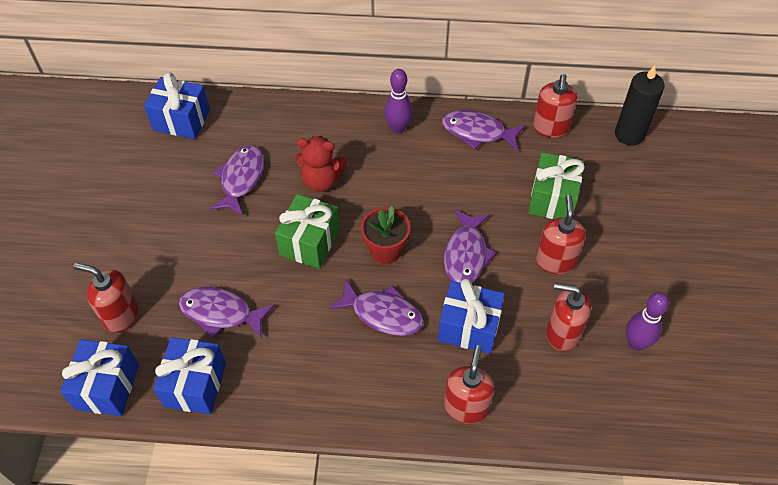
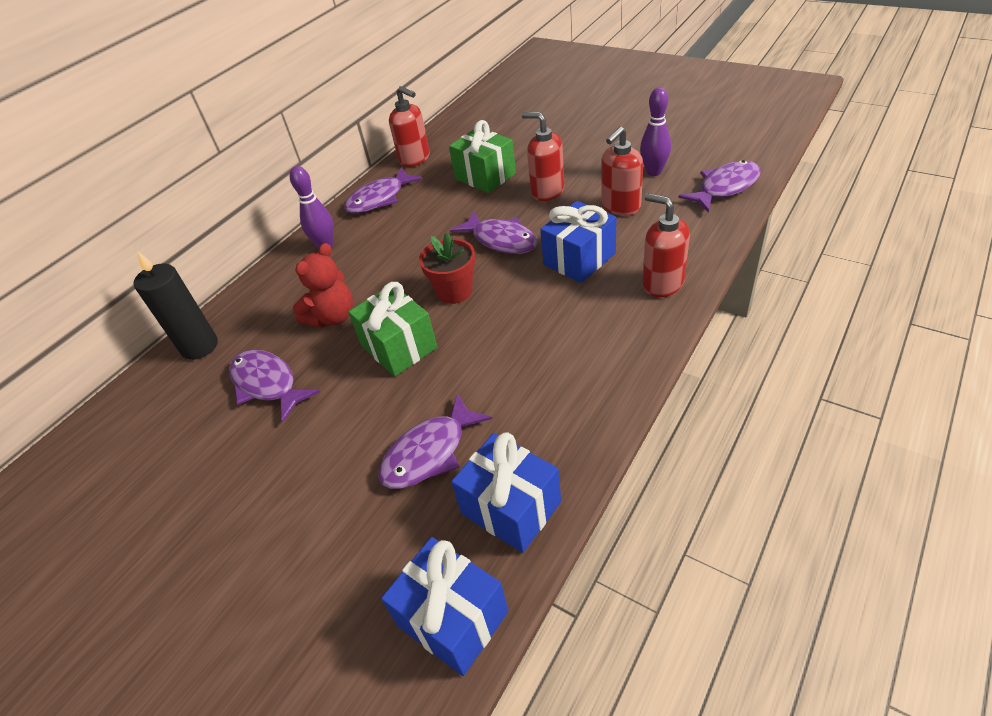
camera: 55 degrees left, 10 degrees down
(121, 315) = (354, 569): red soap dispenser -> none
(181, 120) = (130, 420): blue gift -> none
(382, 313) = (525, 313): purple fish -> purple fish (725, 187)
(629, 134) = (459, 123): black candle -> black candle (199, 346)

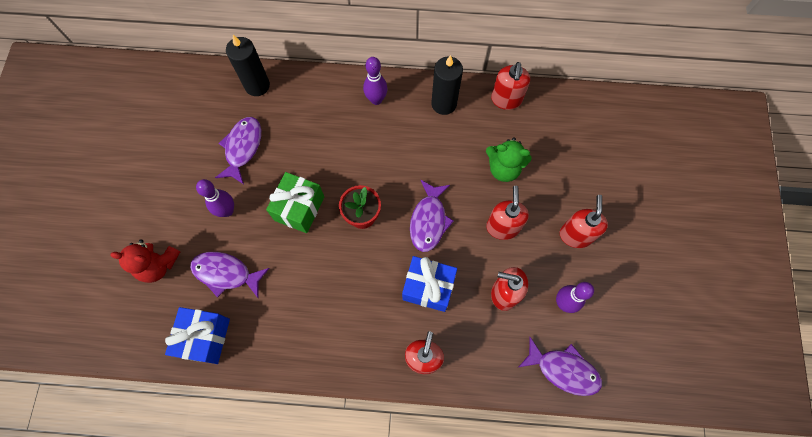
camera: 55 degrees right, 25 degrees up
(333, 317) = (310, 150): red teddy bear -> red teddy bear (158, 265)
(340, 426) = (227, 211): none -> purple bowling pin
(379, 199) = (444, 104): purple fish -> black candle
(453, 618) = (134, 339): blue gift -> none
(485, 176) = (503, 168): green gift -> green teddy bear
(588, 150) = (575, 235): none -> red soap dispenser

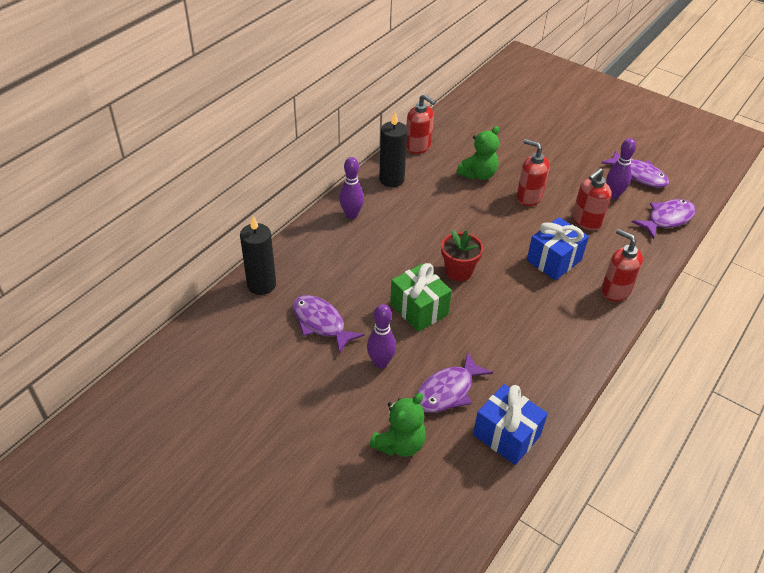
camera: 60 degrees left, 25 degrees down
(158, 265) = (399, 444): red teddy bear -> green teddy bear
(429, 220) = (493, 234): purple fish -> purple fish (638, 175)
(575, 235) = (562, 165): red soap dispenser -> none

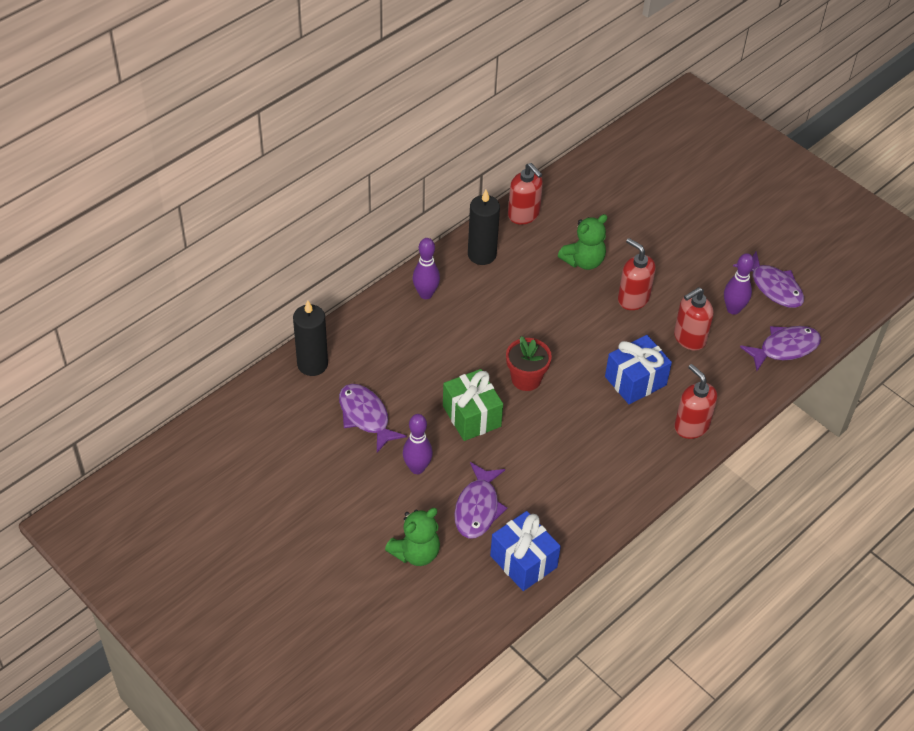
camera: 10 degrees right, 5 degrees up
(448, 391) = (478, 508): purple fish -> purple fish turned 45 degrees counterclockwise

